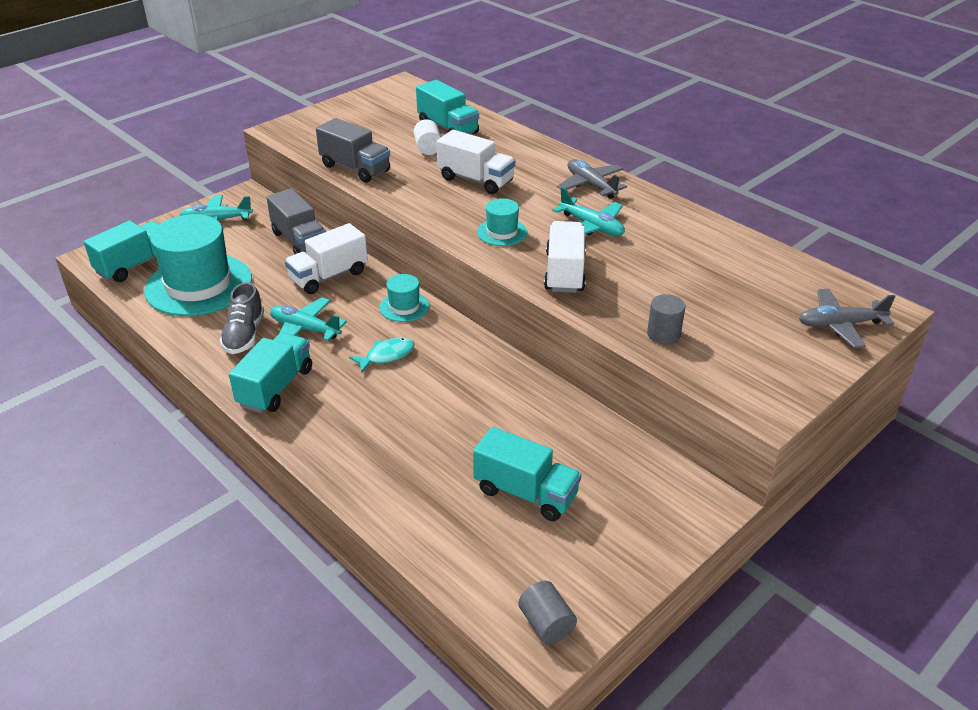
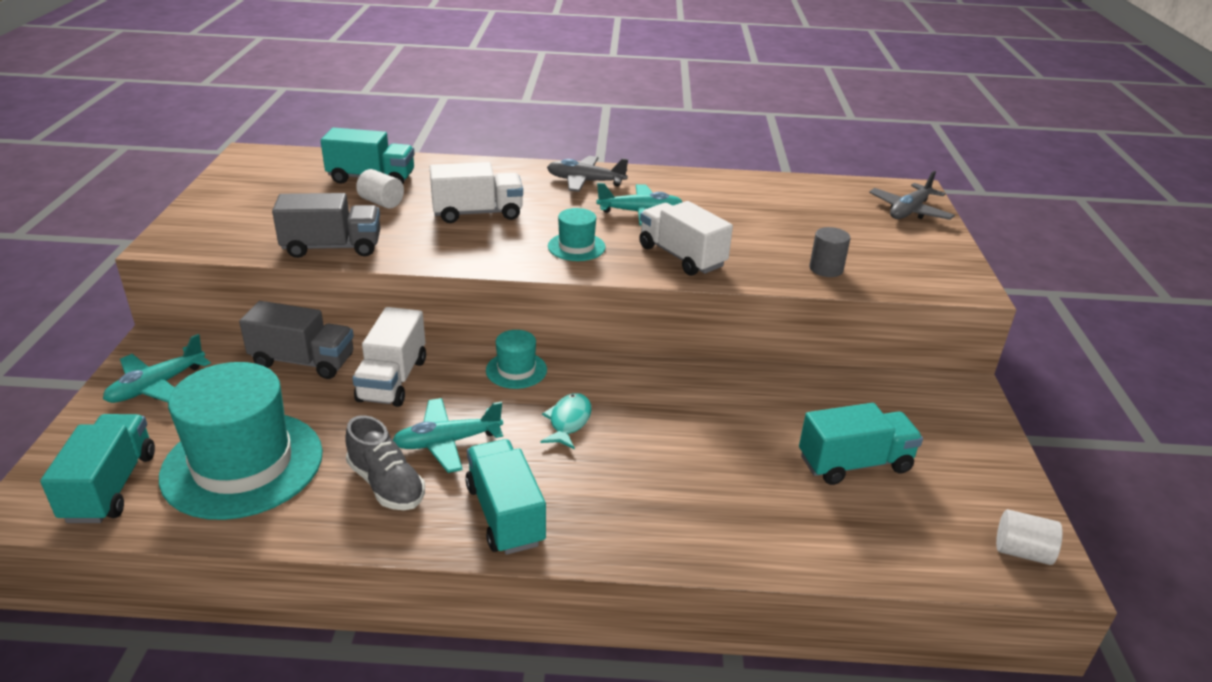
camera: 45 degrees left, 5 degrees down
(546, 624) = (1022, 552): grey cylinder -> white cylinder

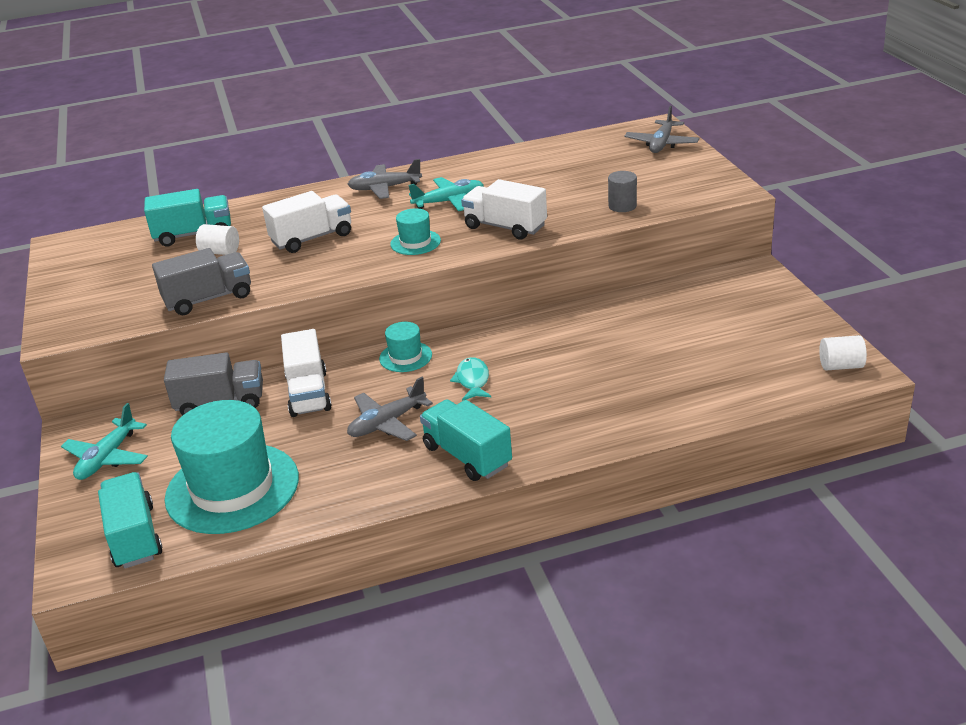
camera: 15 degrees left, 0 degrees up
(386, 484) = (360, 465): grey shoe -> none
(447, 442) = (387, 423): turquoise plane -> grey plane
(854, 463) = (701, 345): turquoise truck -> none

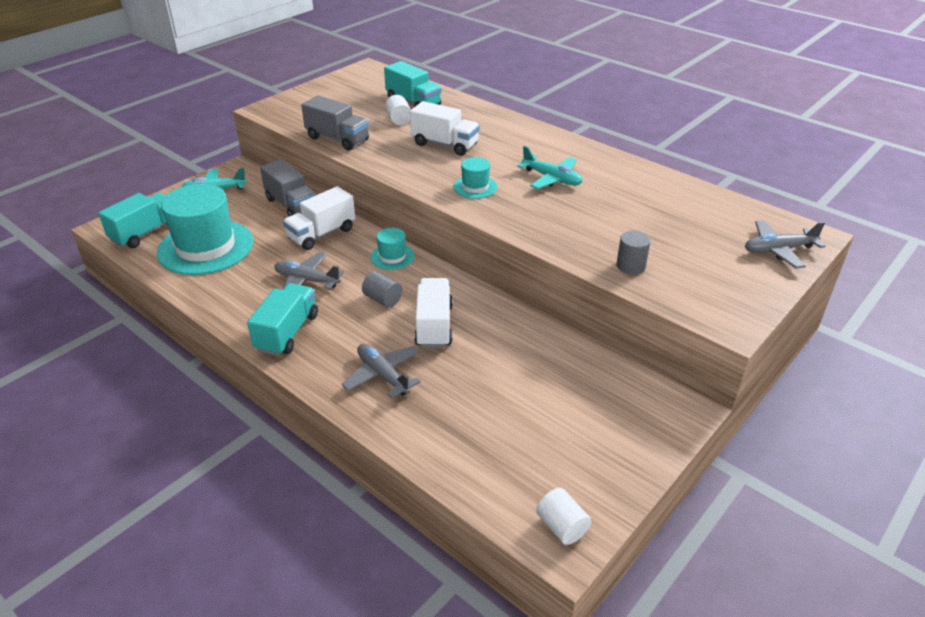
camera: 55 degrees right, 5 degrees up
(385, 188) = (545, 144): grey plane -> grey plane (383, 375)
(472, 380) = (383, 299): turquoise fish -> grey cylinder
(505, 227) = (535, 218): white truck -> white truck (434, 326)

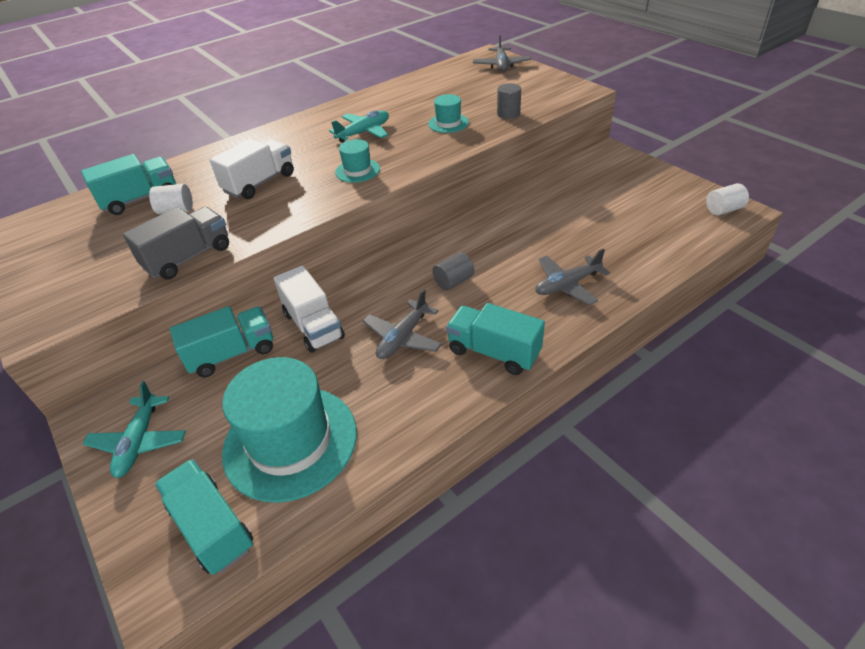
camera: 75 degrees left, 5 degrees up
(291, 205) = (232, 354): grey truck -> turquoise truck
(392, 257) = (382, 272): turquoise hat -> turquoise hat (448, 123)
(434, 326) = (501, 251): white truck -> none

